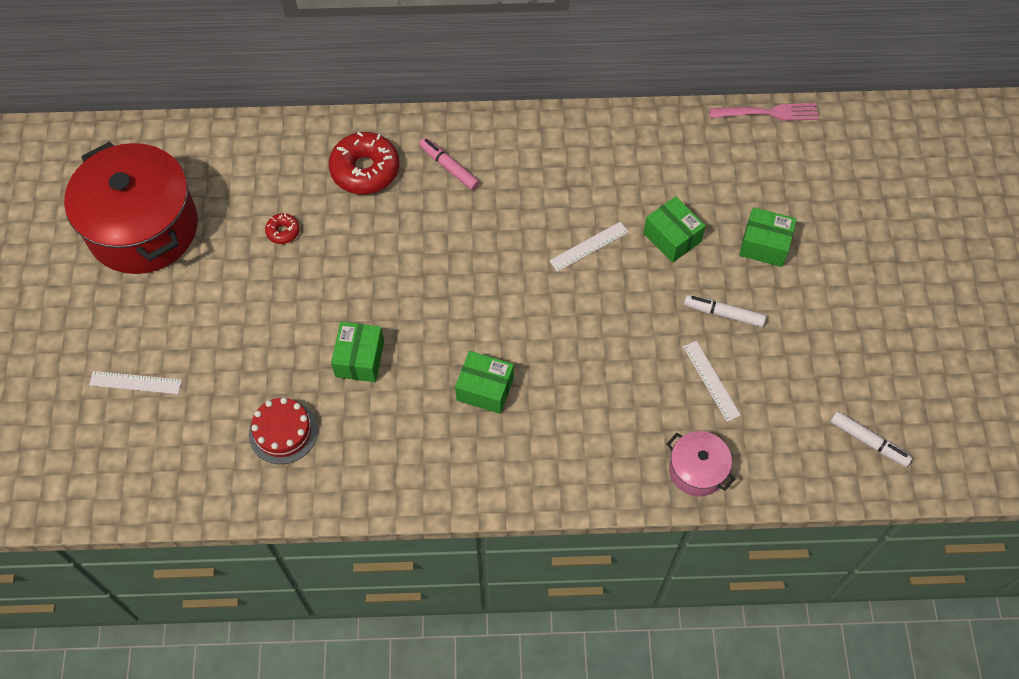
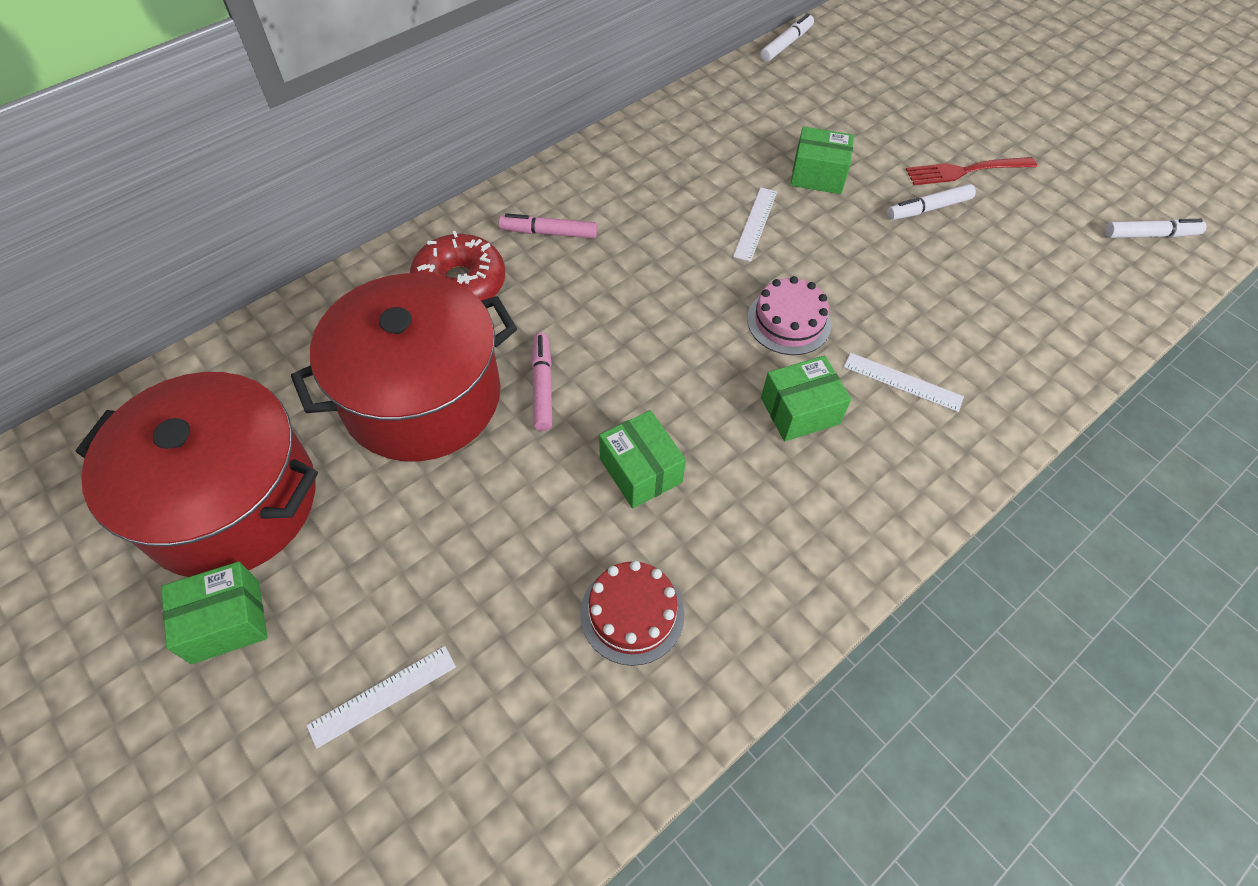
camera: 40 degrees left, 5 degrees down
(283, 231) = (422, 397): red donut -> red pot
(352, 270) = (542, 387): none -> pink marker
(538, 329) = (788, 322): none -> pink cake
(697, 470) = (1061, 350): pink pot -> none
(711, 380) = (982, 268): white ruler -> white ruler (902, 382)
(764, 245) = (897, 138): green box -> green box (226, 621)
(768, 113) = (786, 44): pink fork -> white marker
(786, 303) = (965, 171): none -> red fork

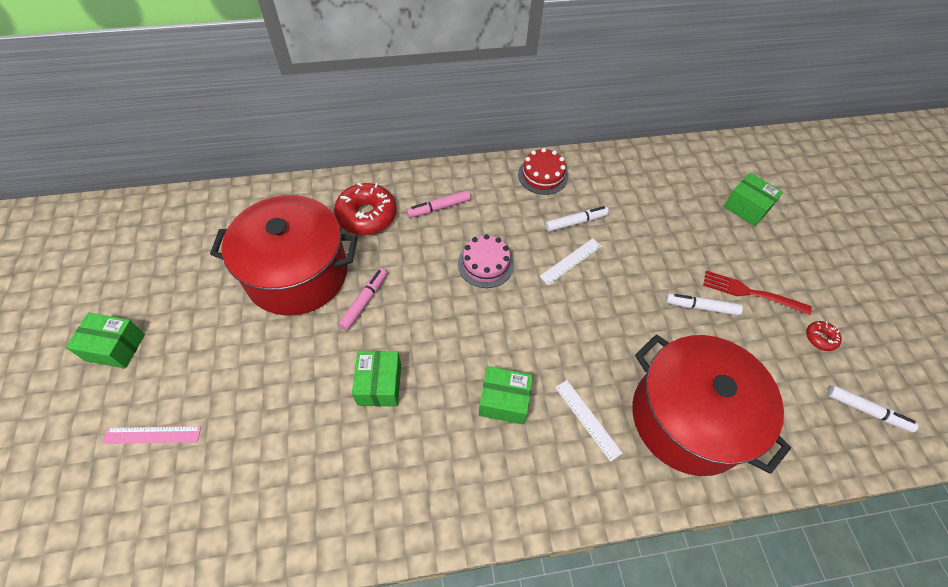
camera: 30 degrees right, 0 degrees up
(230, 501) = (165, 282): red pot -> red pot (688, 418)
(382, 695) = (152, 435): white ruler -> pink ruler
(549, 233) = (439, 208): pink marker -> pink marker turned 60 degrees counterclockwise
(632, 613) = (308, 470): red cake -> red cake (543, 175)
(786, 44) = (686, 147): white marker -> white marker (575, 222)
(788, 322) = (542, 337): pink cake -> pink cake (485, 264)
(818, 175) = (639, 247): green box -> green box (746, 208)
(1061, 185) = (820, 338): none -> red donut

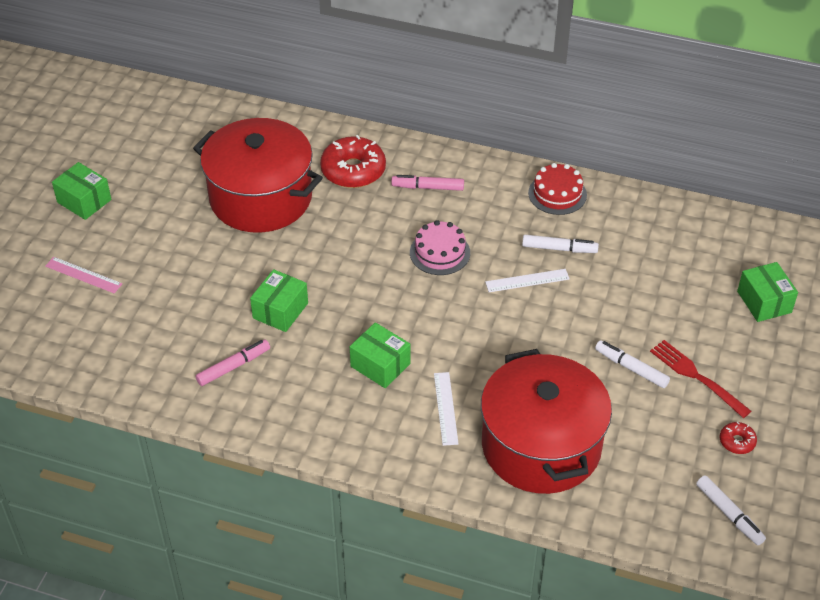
camera: 30 degrees right, 10 degrees down
(364, 302) = (306, 242): pink marker -> pink marker (233, 367)

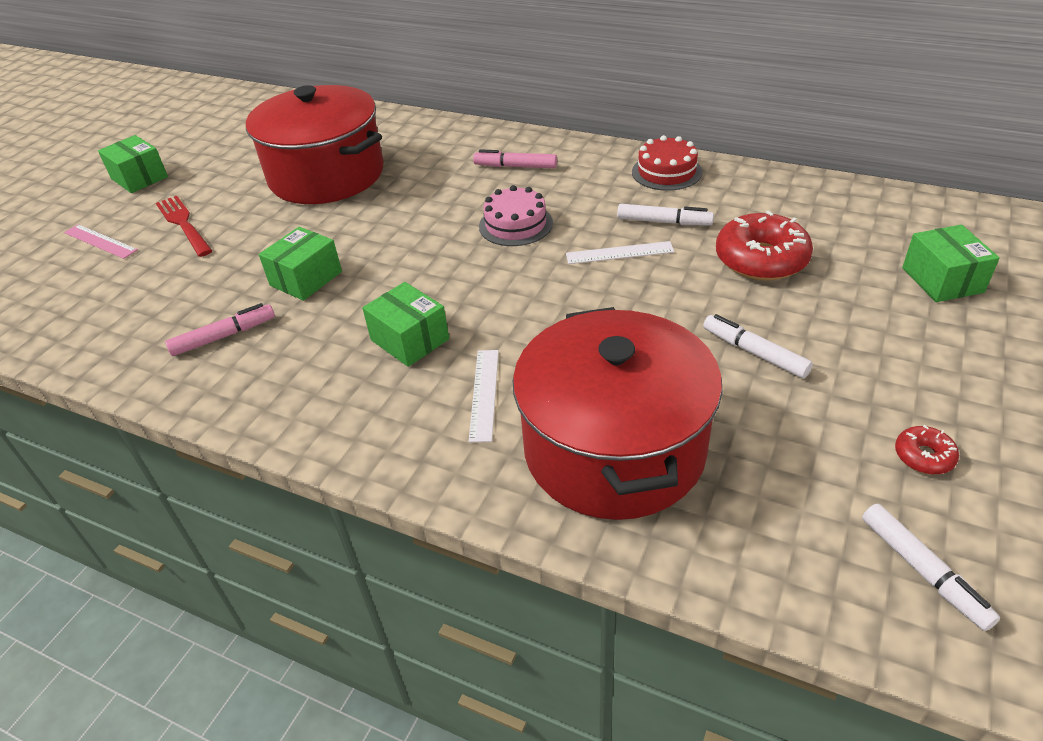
camera: 10 degrees right, 5 degrees down
(353, 170) = (436, 153): red donut -> red donut (761, 259)
(696, 377) = (852, 366): red fork -> red fork (183, 224)

